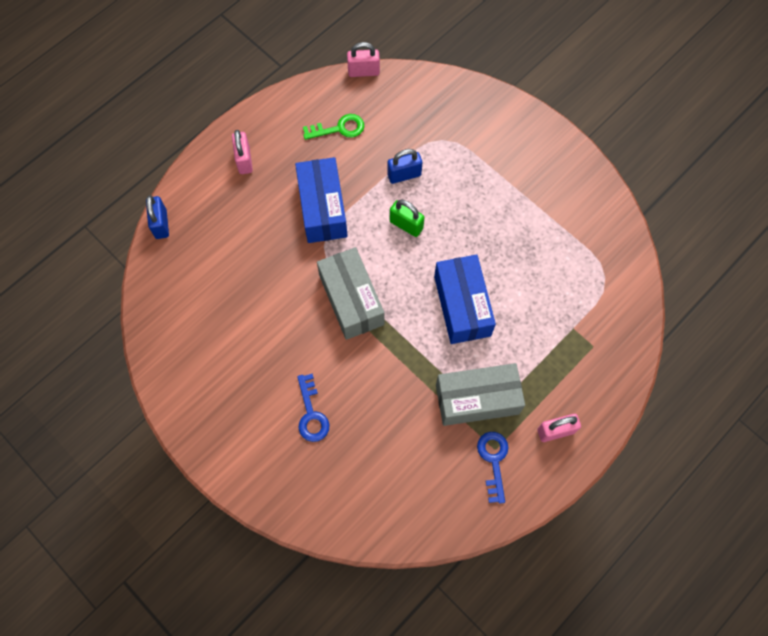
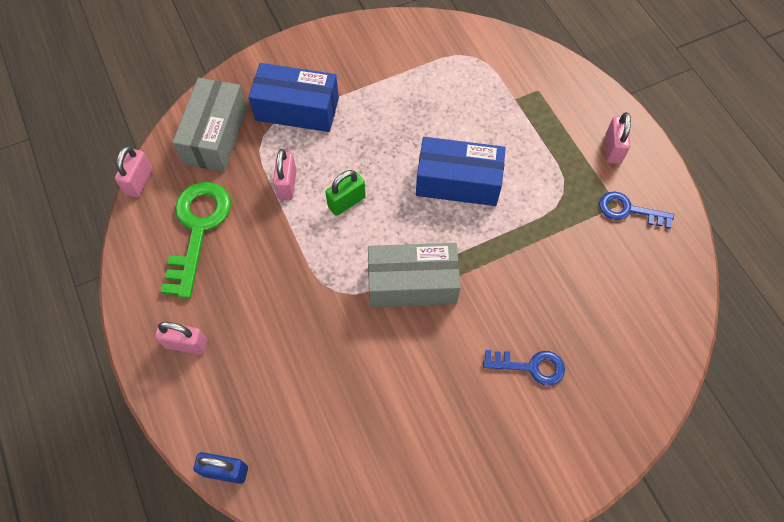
camera: 70 degrees left, 5 degrees down
(323, 208) = (289, 277): blue box -> blue box (297, 109)
(339, 128) = (198, 229): green key -> green key, size x1.71
(404, 175) = (287, 184): blue padlock -> pink padlock
(477, 399) = (562, 203): grey box -> grey box (216, 136)

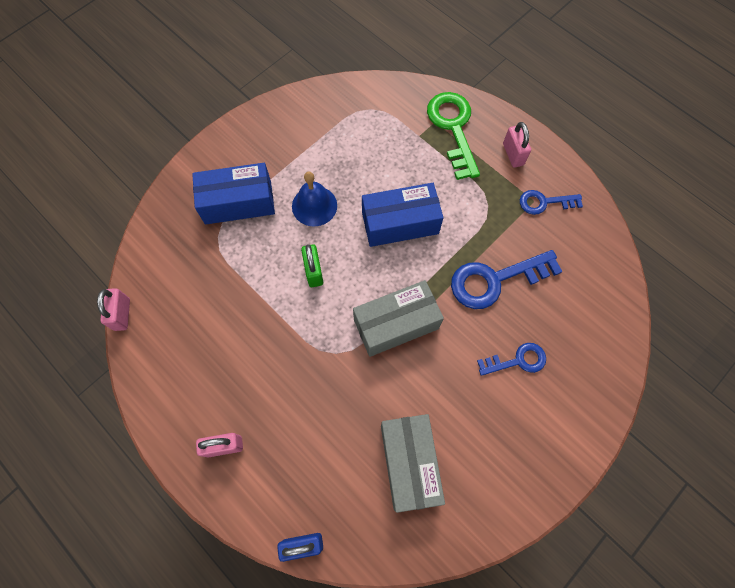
camera: 20 degrees left, 5 degrees up
(198, 229) = (193, 339): green key -> green key (453, 128)
(216, 136) = (175, 249): grey box -> grey box (409, 463)
(287, 184) = (256, 273): pink padlock -> none
(346, 202) = (313, 271): green padlock -> green padlock turned 45 degrees counterclockwise
(374, 136) = (314, 206): none -> blue bell
(539, 274) = (495, 280): none -> blue key

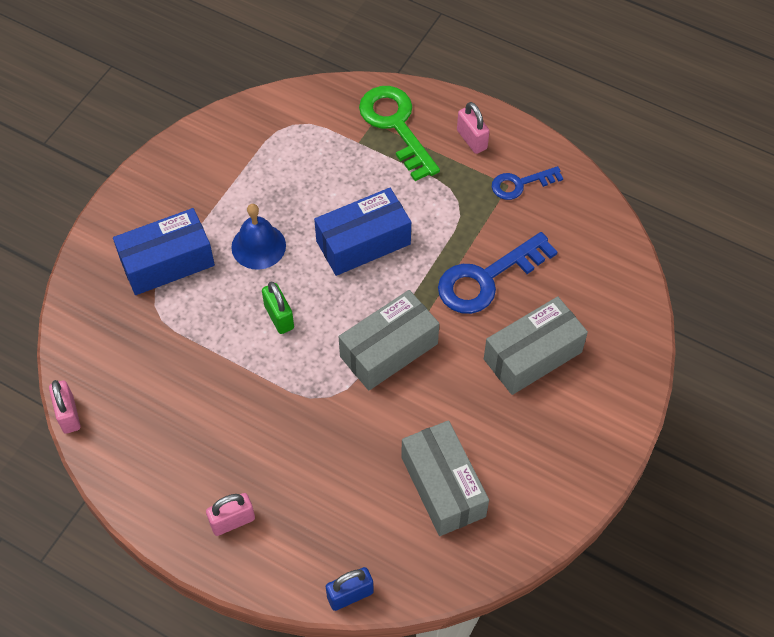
camera: 15 degrees left, 10 degrees down
(517, 360) = (532, 355): blue key -> grey box

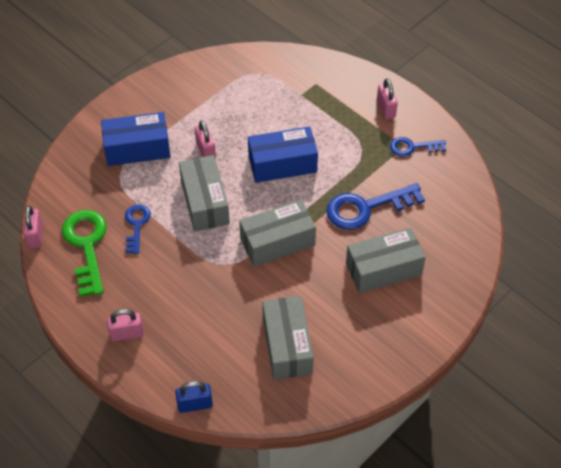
camera: 15 degrees right, 5 degrees down
(199, 369) = (136, 225): none -> blue key
(258, 246) = (206, 151): blue bell -> pink padlock
(279, 317) = (205, 202): green padlock -> grey box
(396, 125) = (332, 88): green key -> green key (86, 245)

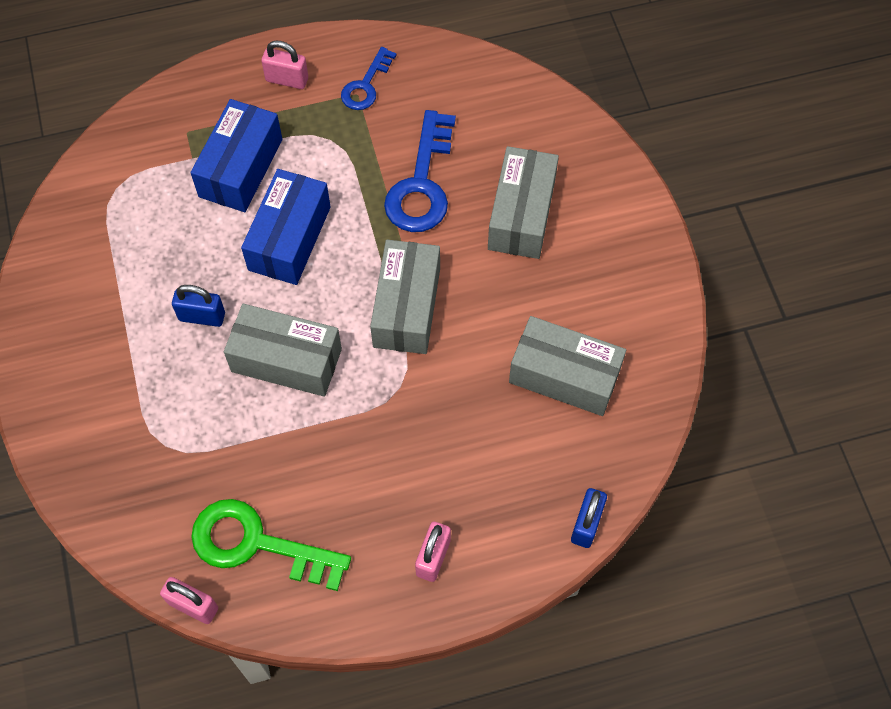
camera: 60 degrees left, 10 degrees up
(136, 225) = (265, 463): blue key -> none
(137, 148) = (134, 399): blue box -> blue box (240, 168)
(206, 151) = (202, 316): pink padlock -> blue padlock

